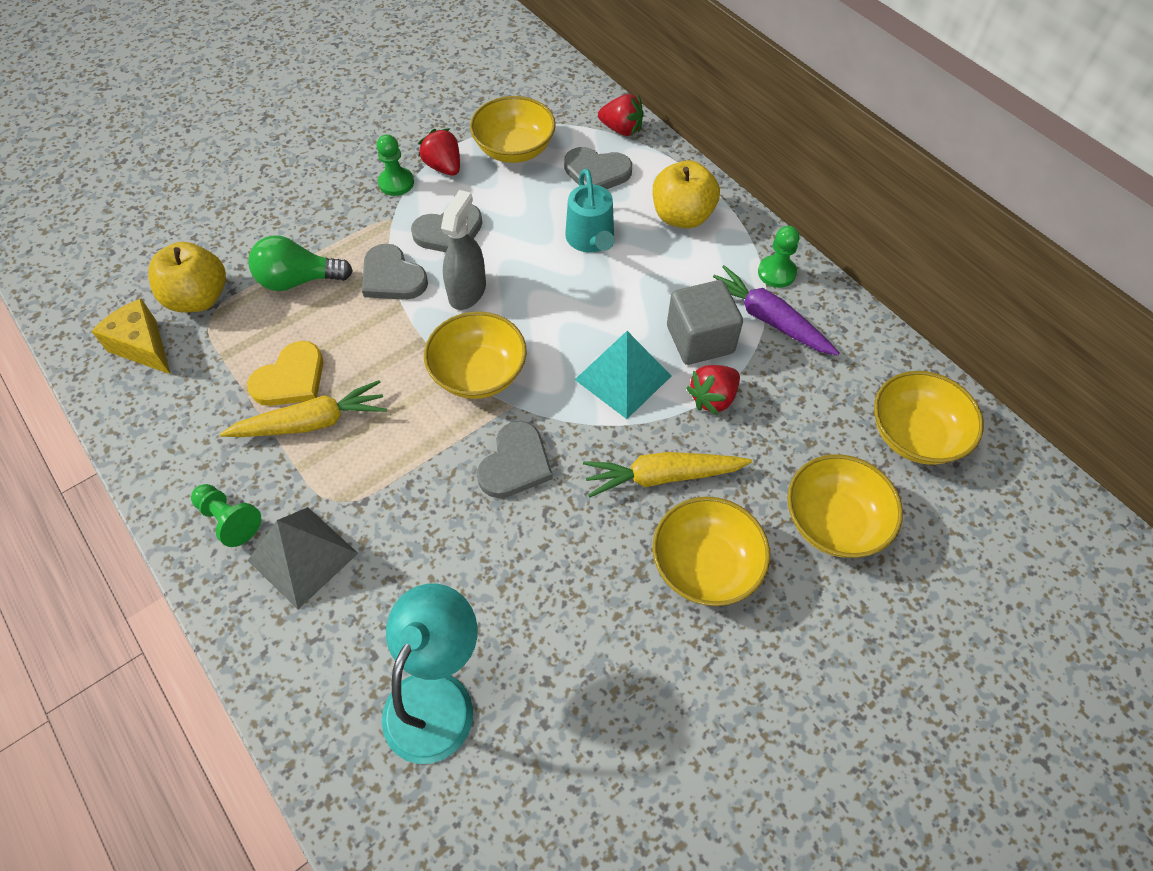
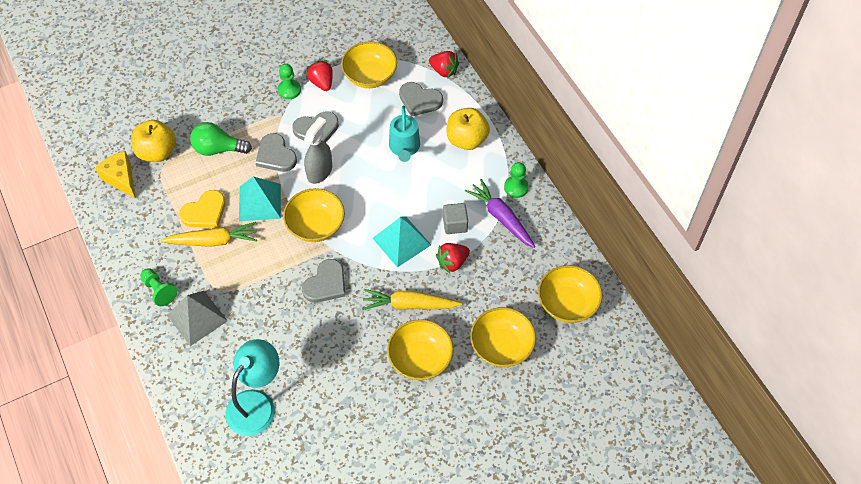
camera: 10 degrees right, 0 degrees up
(380, 350) = (260, 202): none -> turquoise pyramid
(700, 339) = (455, 224): grey cube -> grey cube, size x0.65

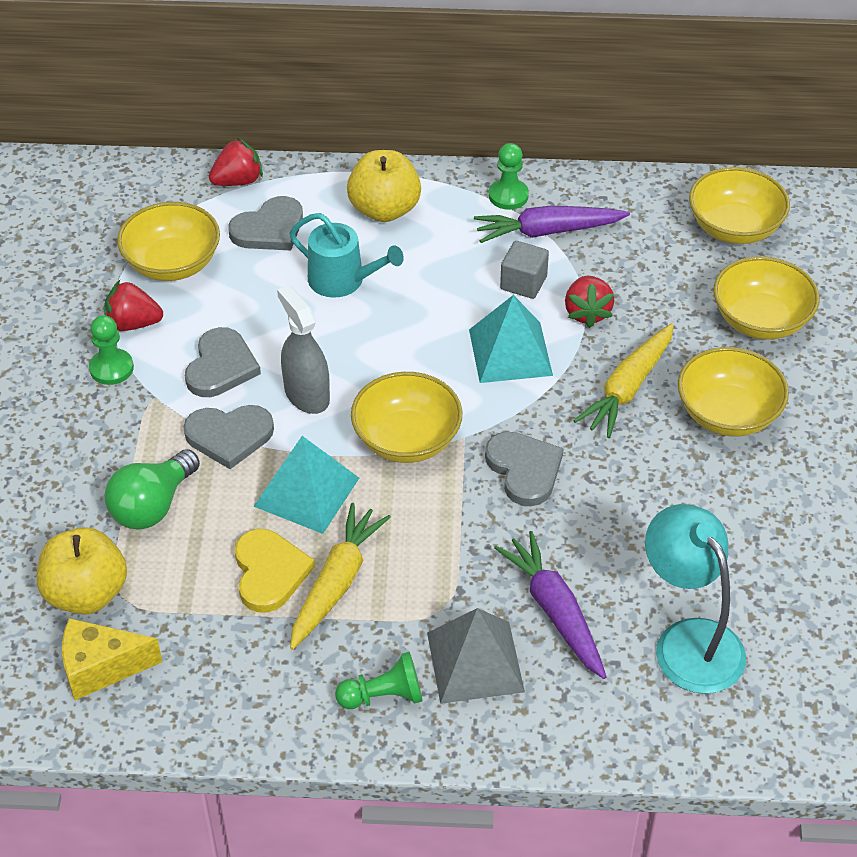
camera: 60 degrees left, 10 degrees down
(244, 337) = (554, 611): none -> purple carrot

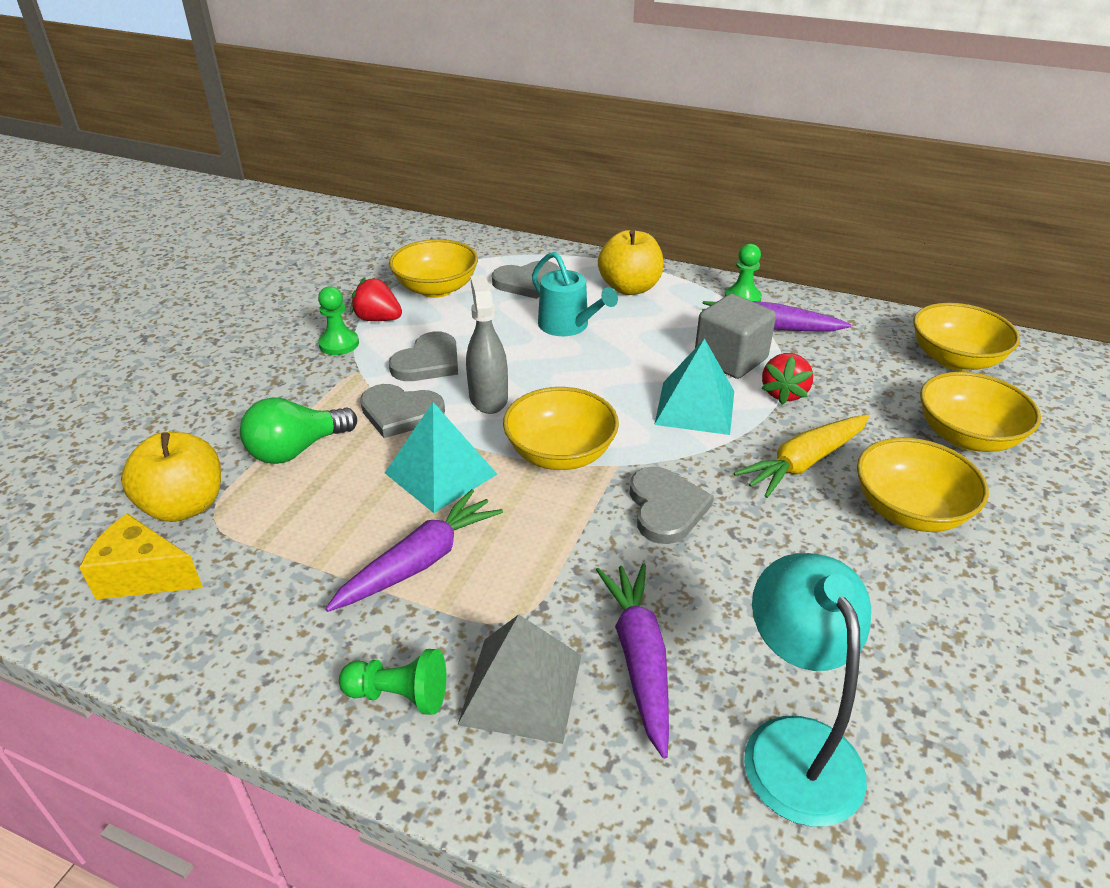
camera: 20 degrees right, 10 degrees down
(238, 181) = (521, 250): red strawberry -> none
(269, 572) = (361, 534): yellow heart -> none
(336, 583) = (420, 561): yellow carrot -> purple carrot
(523, 283) = (730, 359): grey cube -> grey cube, size x1.53

